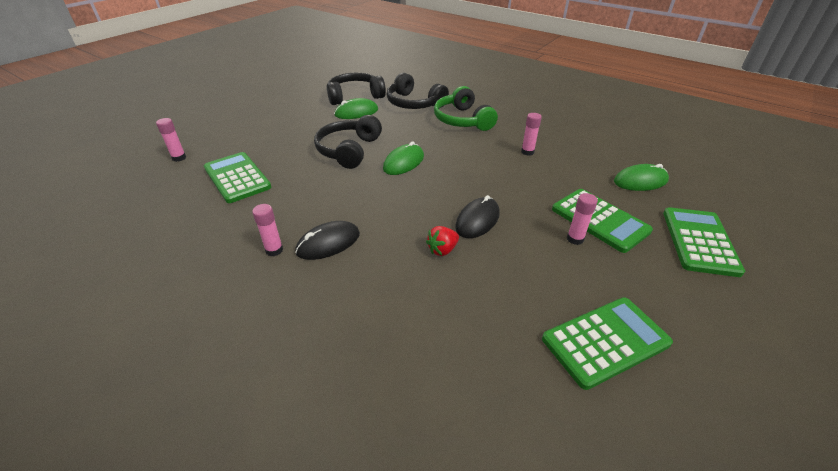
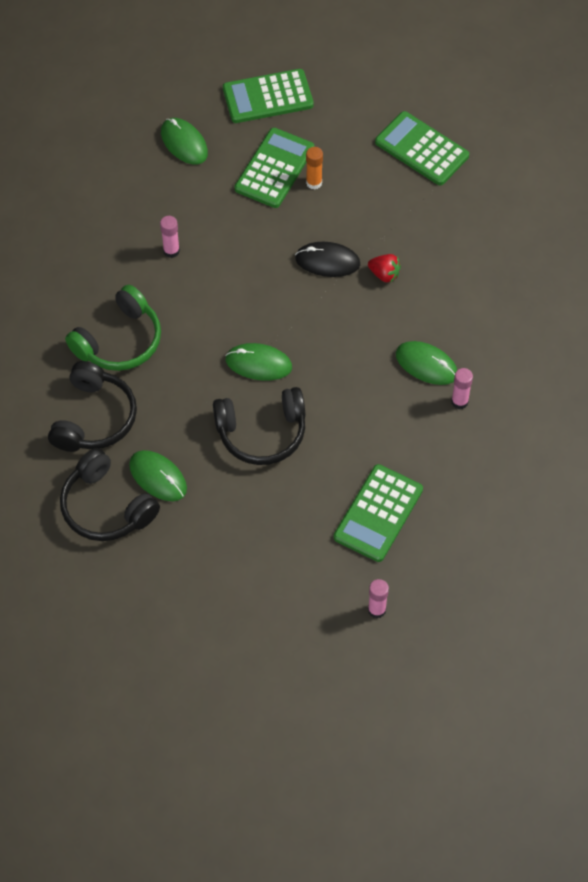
camera: 115 degrees left, 20 degrees up
(328, 243) = (426, 364): black mouse -> green mouse
(575, 239) = (314, 183): pink glue stick -> orange glue stick

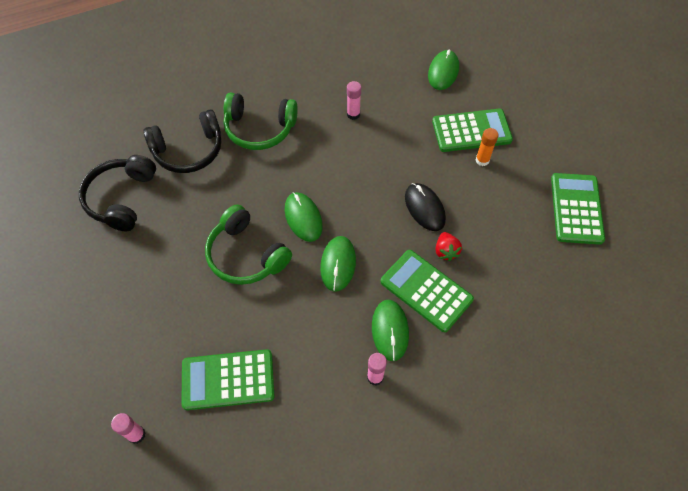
camera: 55 degrees right, 0 degrees up
(158, 477) = (165, 214): green mouse -> green mouse (338, 264)
(262, 432) = (246, 255): black headphones -> green headphones
(268, 97) = (524, 93): green calculator -> green calculator (426, 290)

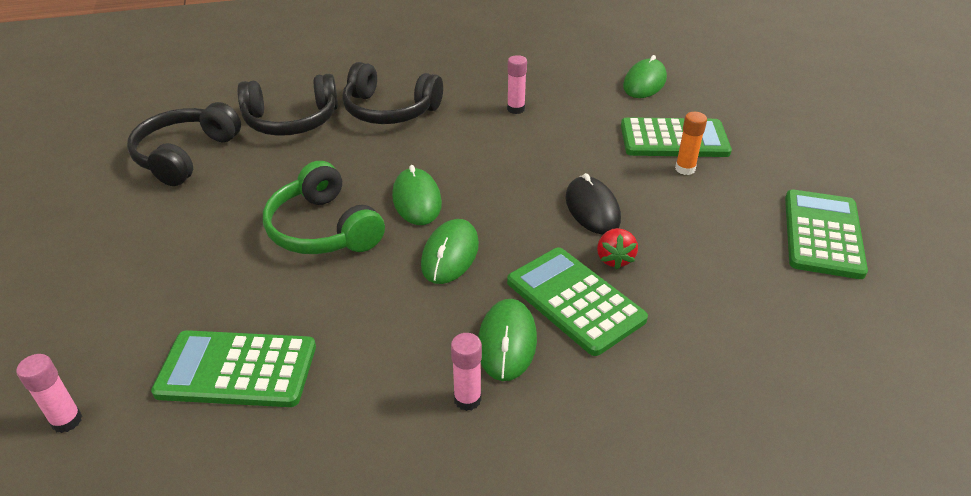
camera: 10 degrees right, 20 degrees down
(259, 128) = (389, 110): green headphones -> black headphones

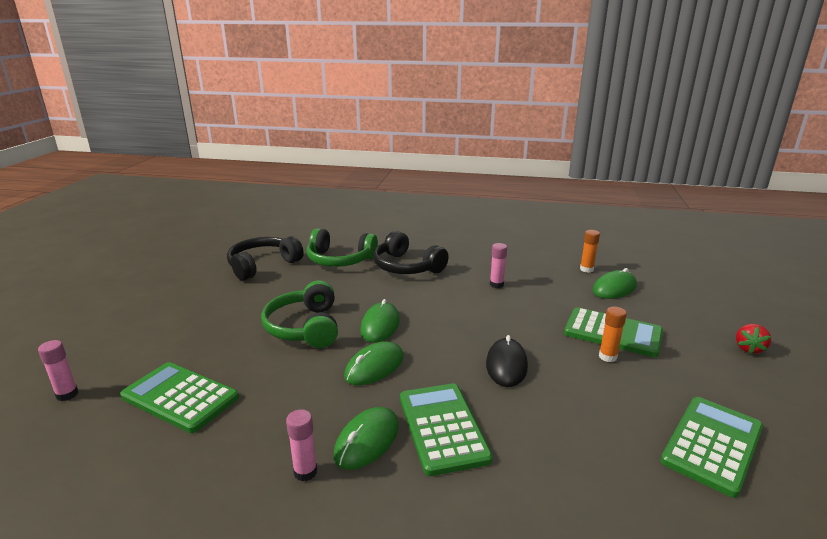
camera: 25 degrees right, 15 degrees down
(291, 120) = (340, 260): black headphones -> green headphones
(602, 64) = (586, 269): none -> orange glue stick
(614, 259) = (498, 407): red strawberry -> red strawberry (749, 348)

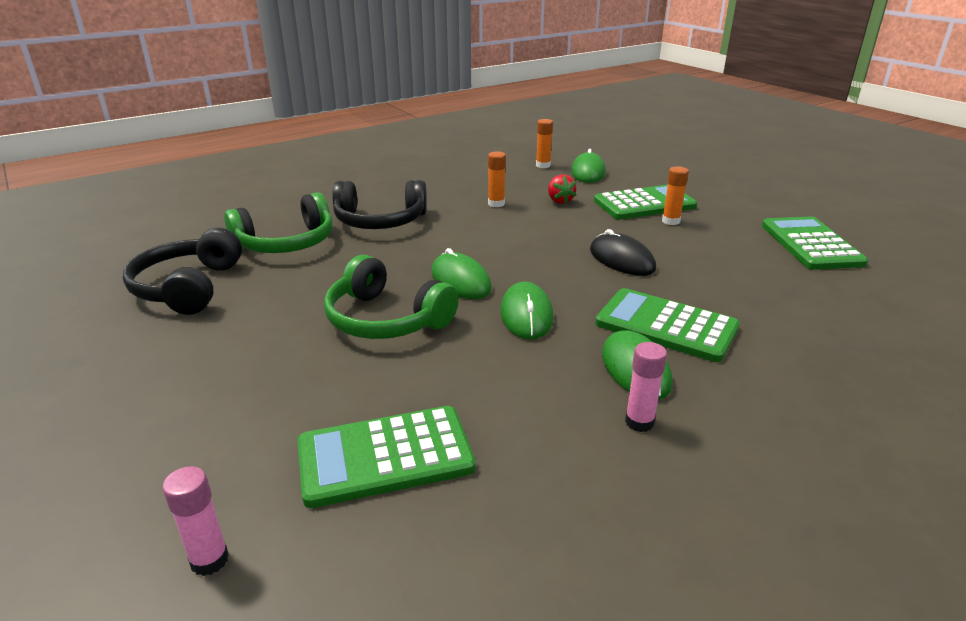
camera: 45 degrees left, 5 degrees up
(496, 284) = (496, 204): pink glue stick -> orange glue stick
(749, 348) = (730, 180): red strawberry -> red strawberry (559, 201)

